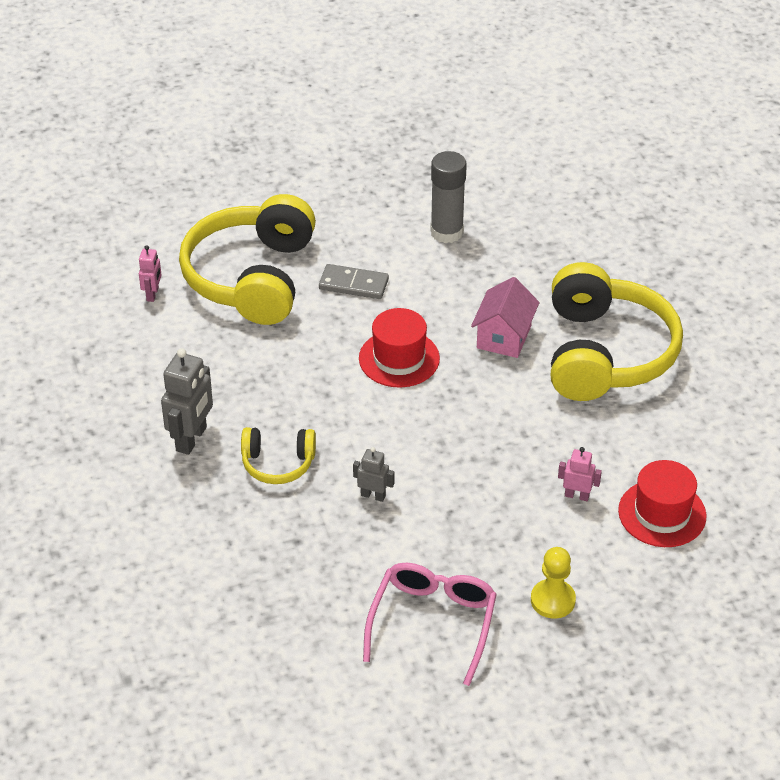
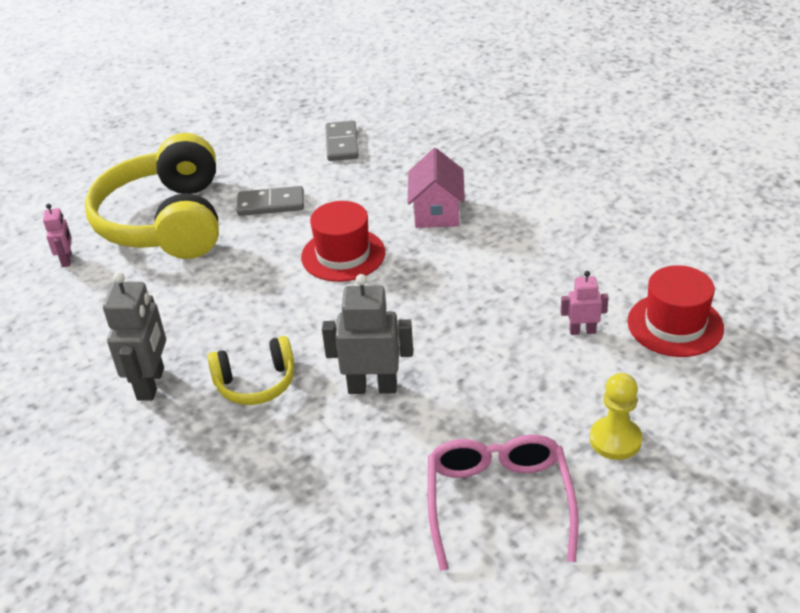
camera: 15 degrees left, 5 degrees down
(373, 495) = (372, 387): grey robot -> grey robot, size x1.80
(446, 232) = (342, 144): grey glue stick -> grey domino
(605, 353) = (539, 203): yellow headphones -> none

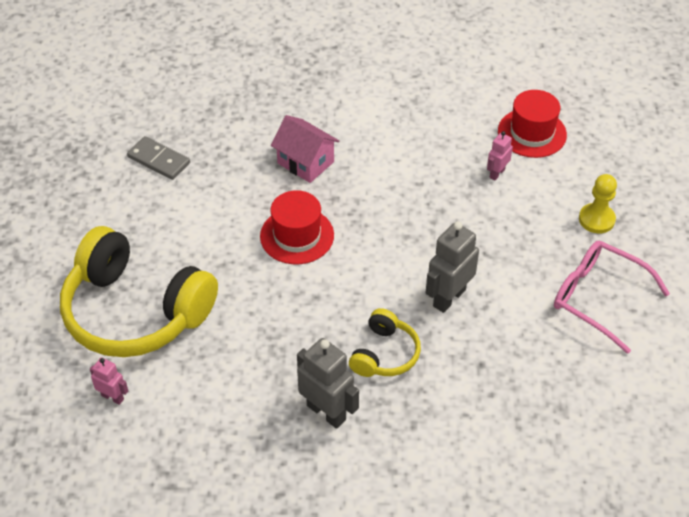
camera: 55 degrees left, 10 degrees up
(271, 204) = (188, 240): grey domino -> none

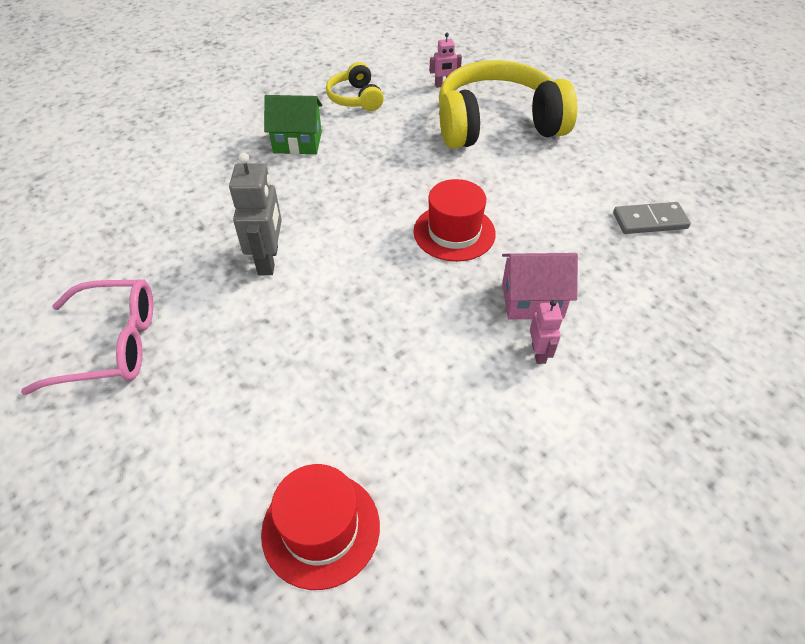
camera: 140 degrees right, 0 degrees up
(326, 412) = (297, 142): grey robot -> green house
(385, 354) = (288, 193): yellow headphones -> yellow headphones (355, 98)
(497, 173) = (321, 426): pink robot -> pink robot (539, 353)
(596, 219) = (154, 442): yellow pawn -> none

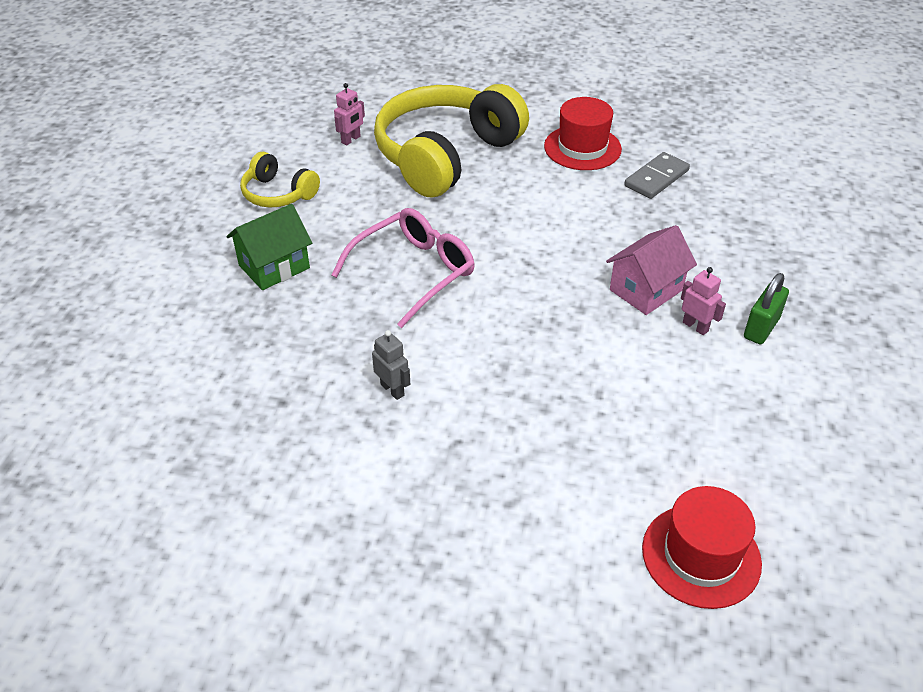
camera: 40 degrees left, 5 degrees down
(111, 345) = (342, 557): pink glasses -> pink glasses (414, 272)
(268, 260) = (392, 390): grey robot -> grey robot, size x0.55
(454, 232) = (523, 270): red hat -> red hat (582, 148)
(597, 390) = (761, 328): none -> green padlock

